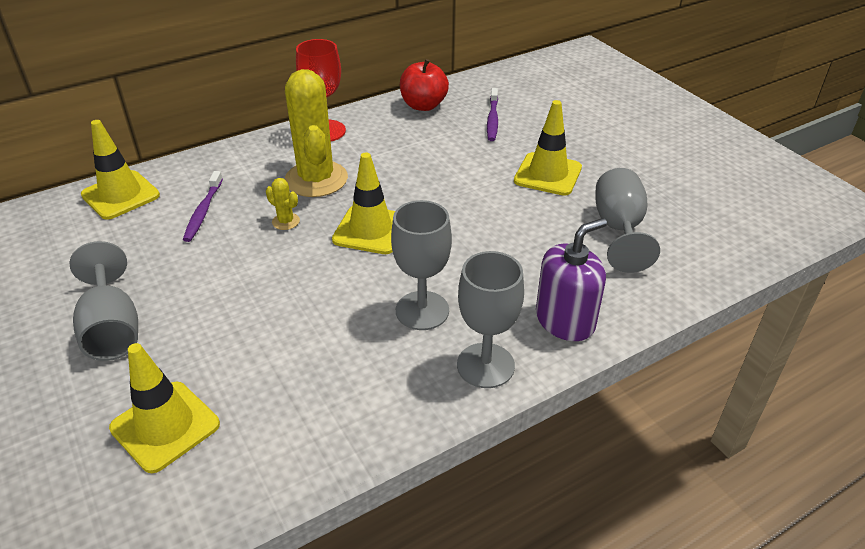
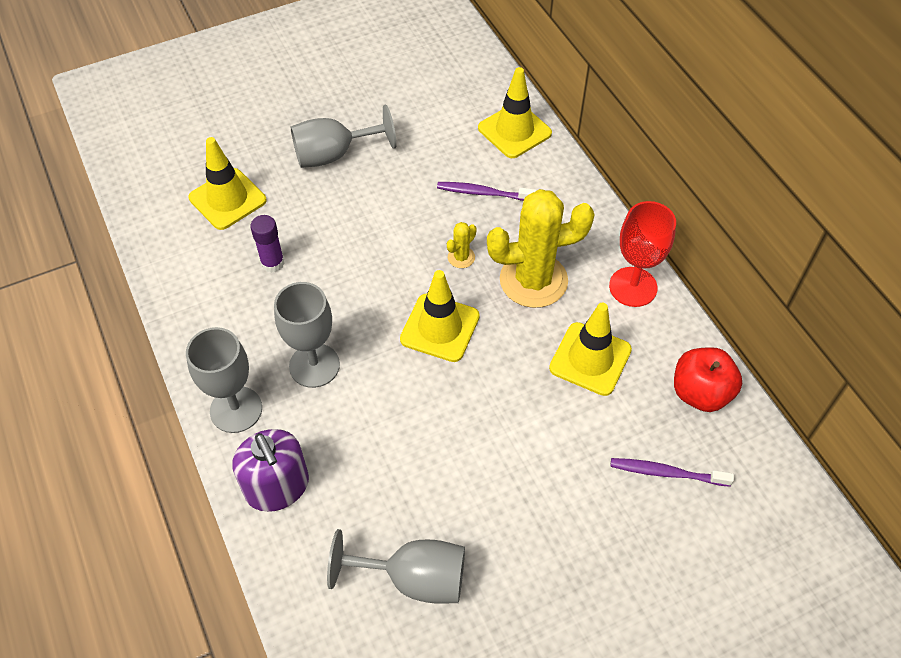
camera: 95 degrees right, 15 degrees up
(281, 363) = (272, 263): none -> purple glue stick
(547, 174) = (532, 519): yellow traffic cone -> yellow traffic cone (590, 359)

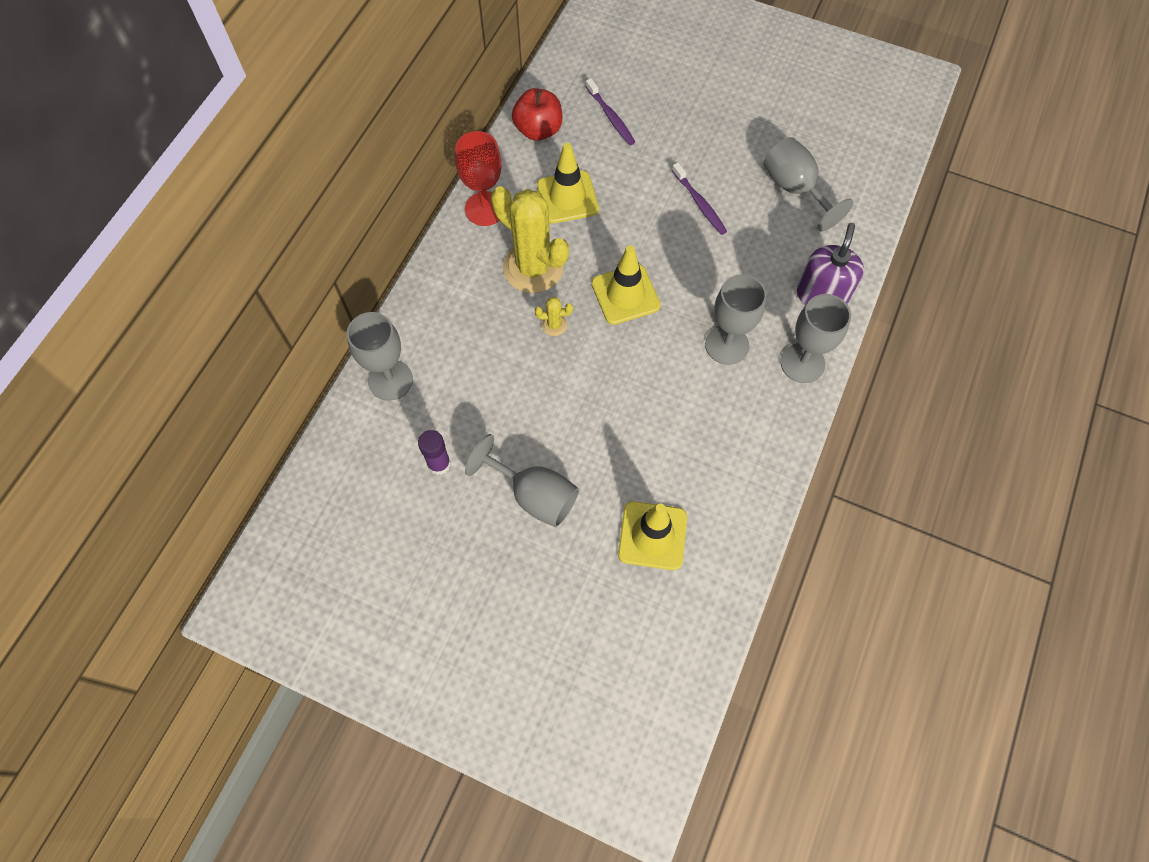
camera: 130 degrees left, 10 degrees up
(272, 263) = (677, 445): purple glue stick -> purple glue stick (439, 464)
(483, 193) = (478, 354): purple toothbrush -> purple toothbrush (699, 203)
(514, 131) = (390, 380): yellow traffic cone -> grey goblet

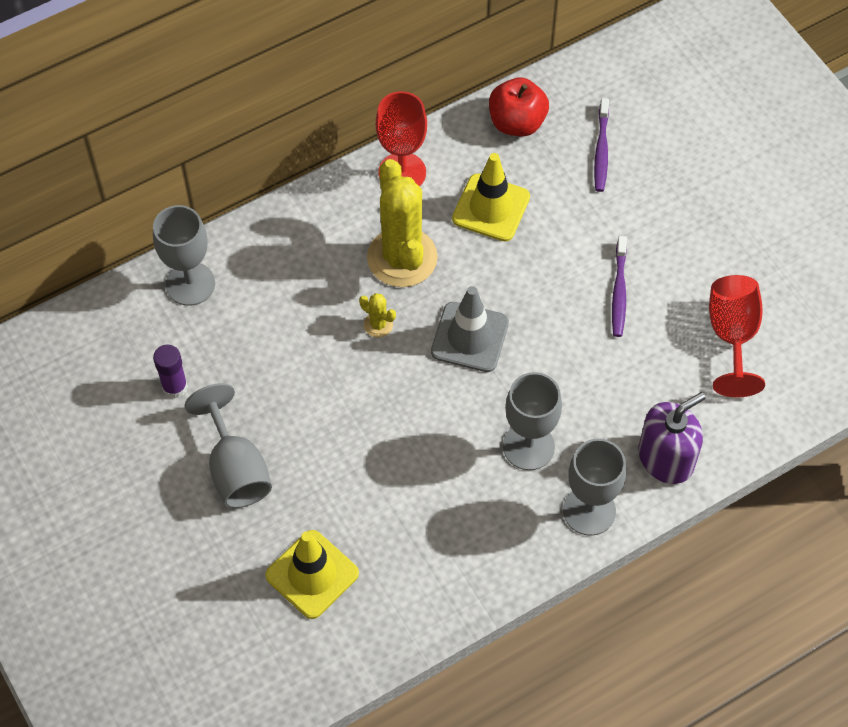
camera: 35 degrees right, 5 degrees down
(625, 294) = (469, 337): yellow traffic cone -> grey traffic cone
(795, 189) = (732, 336): grey goblet -> red goblet

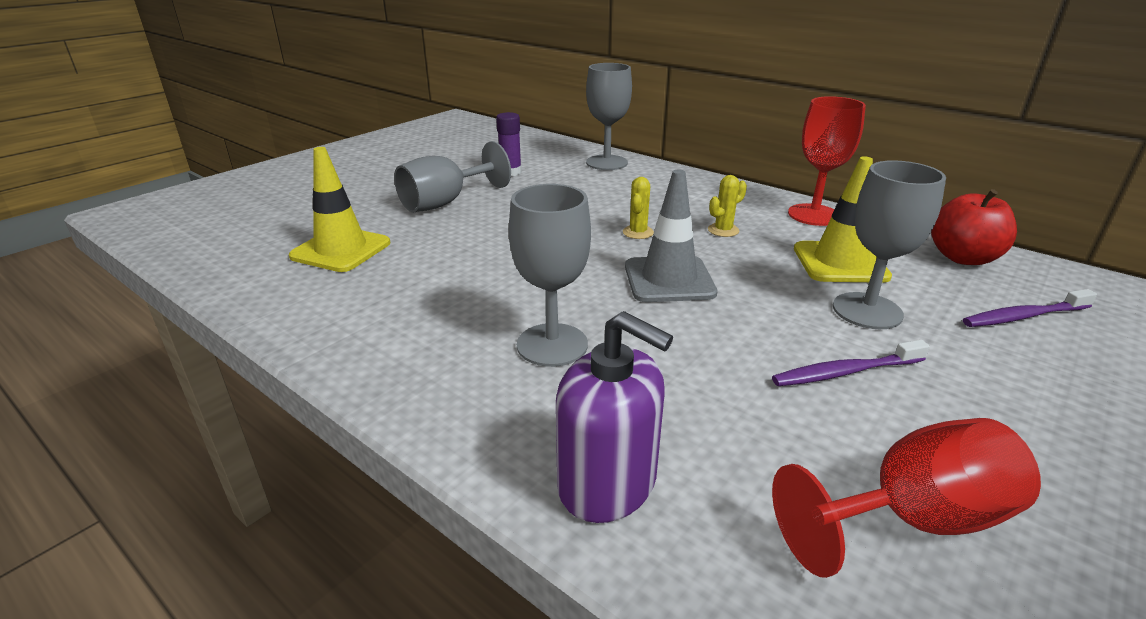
camera: 70 degrees right, 30 degrees down
(402, 258) = (723, 230): yellow cactus -> yellow cactus, size x0.41
(589, 511) = (475, 417): grey goblet -> grey goblet (867, 311)

